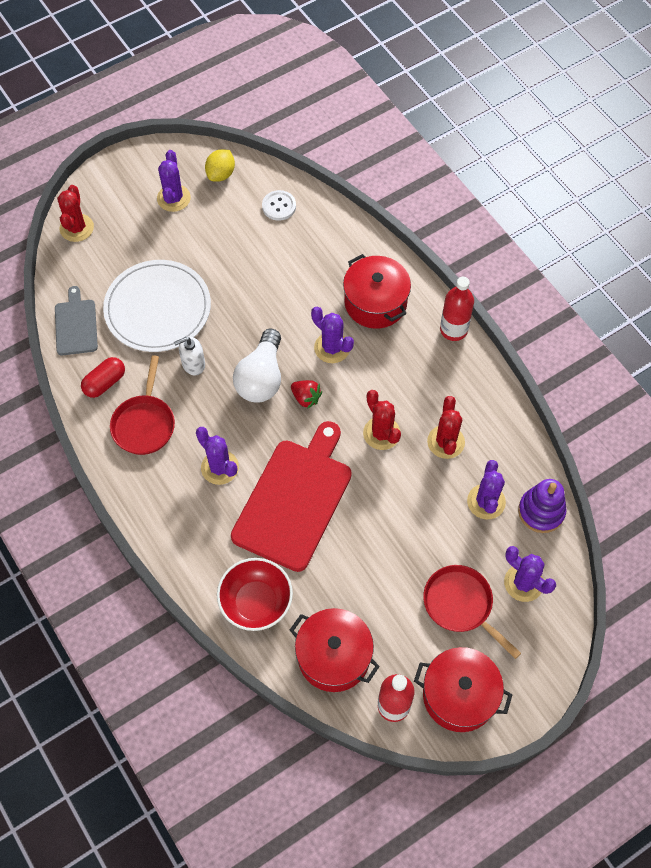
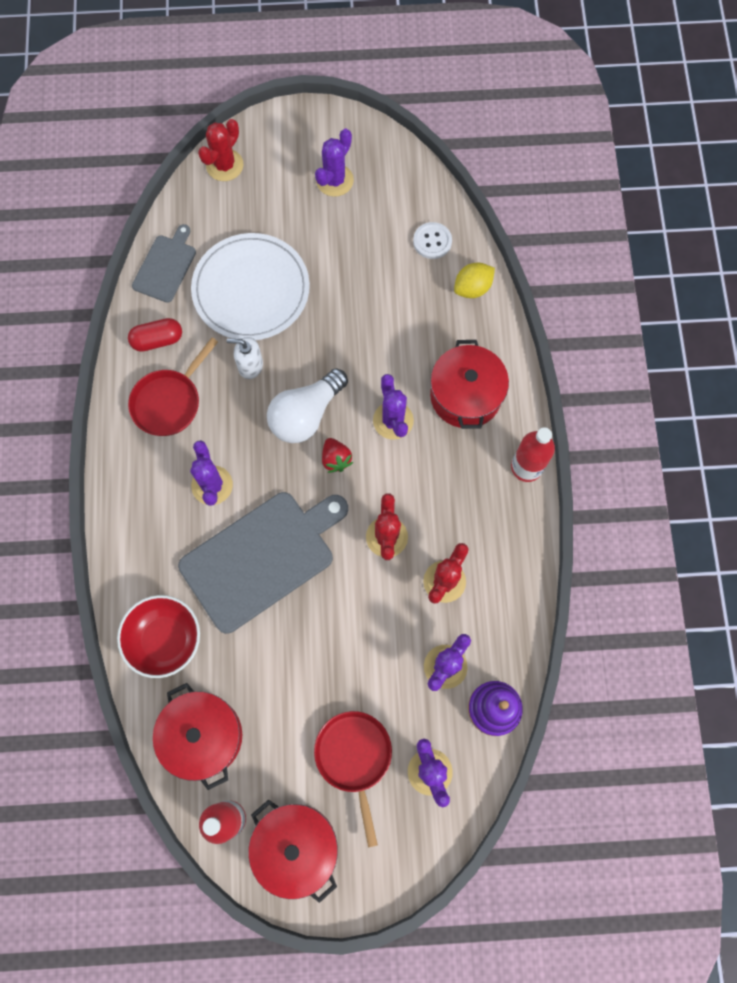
camera: 30 degrees right, 10 degrees up
(221, 174) = (396, 177): yellow lemon -> yellow lemon (472, 288)
(294, 499) = (262, 557): red cutting board -> grey cutting board

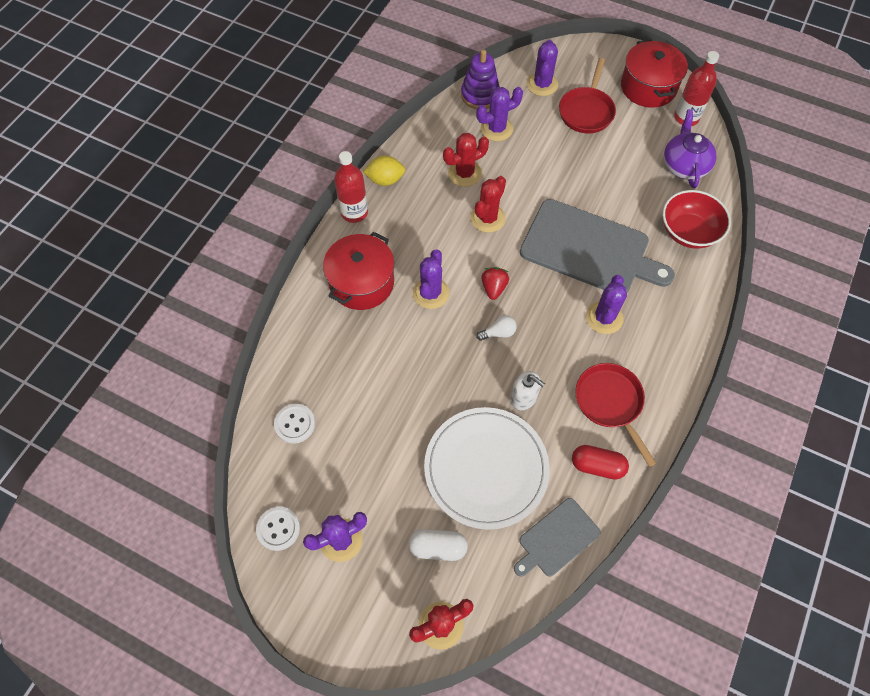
camera: 150 degrees left, 10 degrees down
(169, 401) = (610, 403): red pan -> red pan turned 90 degrees counterclockwise
(203, 736) = (684, 165): red pot -> purple teapot
(257, 213) = (437, 547): none -> white capsule
(262, 557) = (589, 249): grey cutting board -> grey cutting board turned 150 degrees counterclockwise
(306, 415) = (498, 333): white light bulb -> white light bulb, size x0.45
(387, 163) = (278, 529): none -> white button
(472, 288) = (292, 363): yellow lemon -> yellow lemon (385, 180)

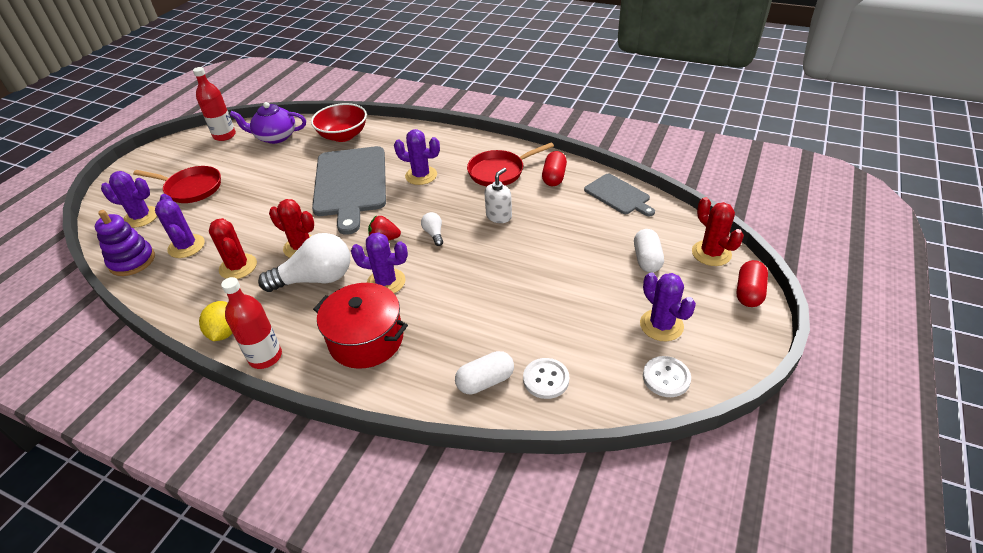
camera: 90 degrees left, 20 degrees down
(301, 375) = (485, 381): none -> white capsule
(373, 648) = (749, 292): none -> red capsule
(441, 236) = (316, 279): none -> white light bulb
(486, 468) = (568, 235): white plate -> none
(589, 249) = (350, 184): grey cutting board -> grey cutting board turned 150 degrees clockwise
(648, 87) = (179, 154): red pot -> none

